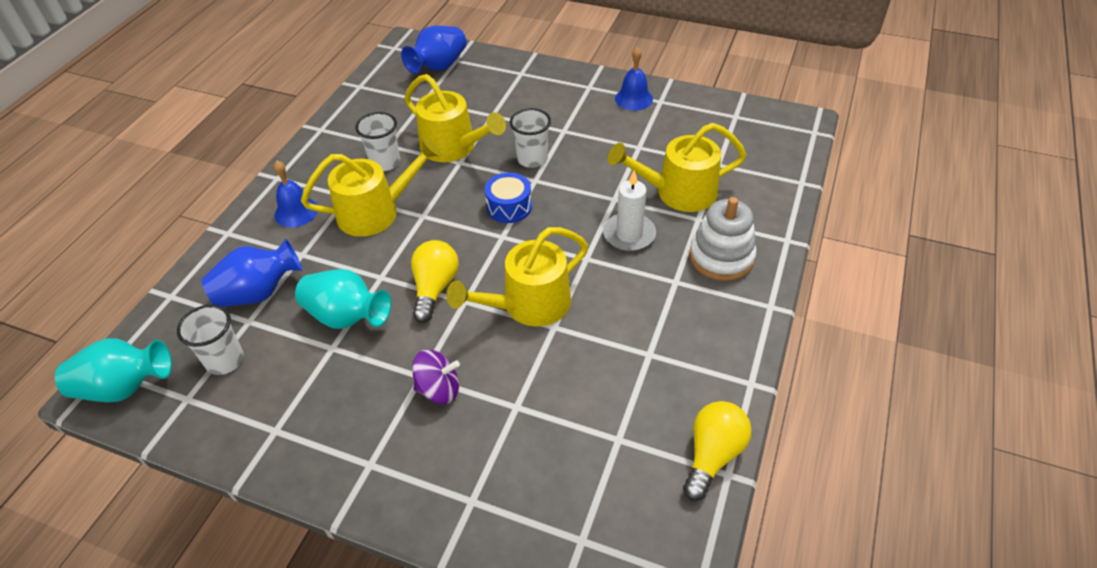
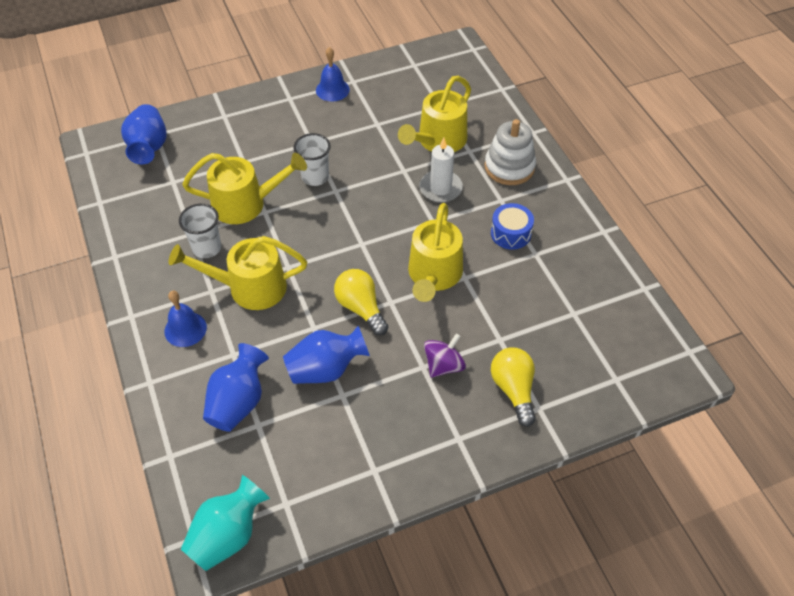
camera: 45 degrees left, 5 degrees up
(225, 360) = (278, 461): white cup -> none
(347, 317) = (326, 369): turquoise vase -> blue vase
(376, 212) = (249, 287): yellow watering can -> yellow watering can turned 120 degrees counterclockwise
(509, 207) = (341, 221): blue drum -> blue drum (510, 233)
(712, 455) = (627, 284): yellow light bulb -> yellow light bulb (513, 390)

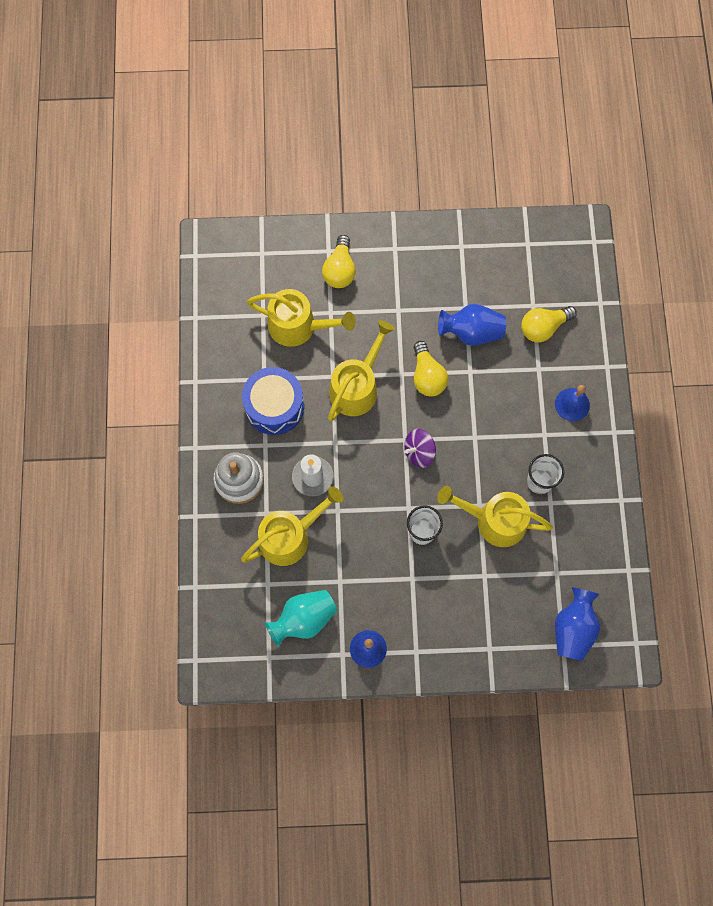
camera: 160 degrees left, 20 degrees up
(228, 535) = (570, 236): turquoise vase -> turquoise vase (304, 619)
(238, 402) = (543, 327): blue vase -> yellow light bulb
(249, 287) = (512, 427): yellow watering can -> yellow watering can (298, 326)
(443, 365) = (382, 306): purple spinning top -> purple spinning top (419, 452)
(510, 233) = (274, 406): blue drum -> blue drum, size x1.62

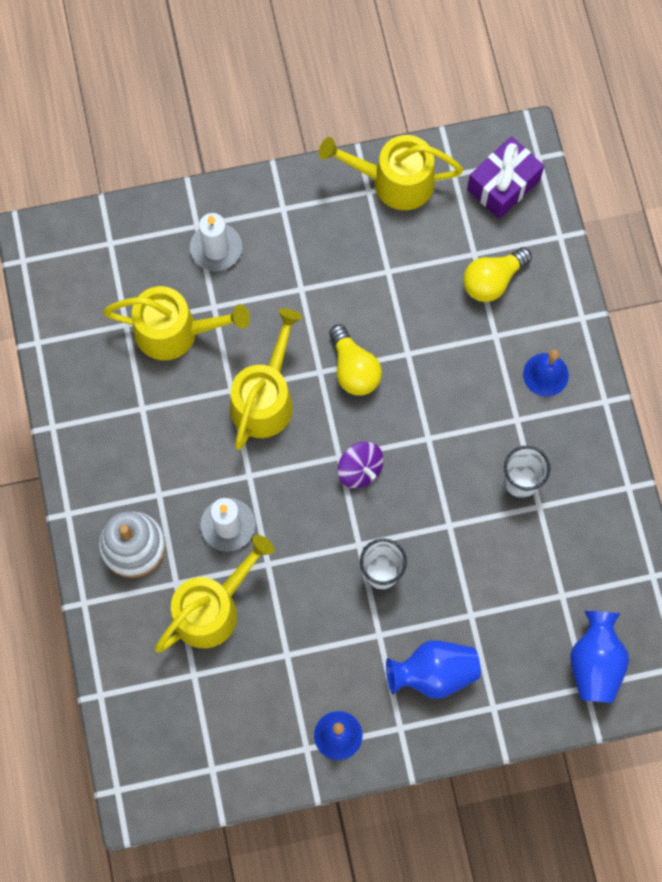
camera: 10 degrees left, 0 degrees up
(274, 406) = (162, 442): blue drum -> none
(304, 619) = (249, 712): turquoise vase -> none
(340, 270) = (216, 248): yellow light bulb -> white candle
(419, 452) = (360, 470): purple spinning top -> purple spinning top turned 90 degrees counterclockwise
(471, 332) = (401, 302): blue vase -> blue vase (433, 673)
(494, 521) = (472, 542): yellow watering can -> yellow watering can (394, 181)
(563, 257) = (503, 185): none -> purple gift

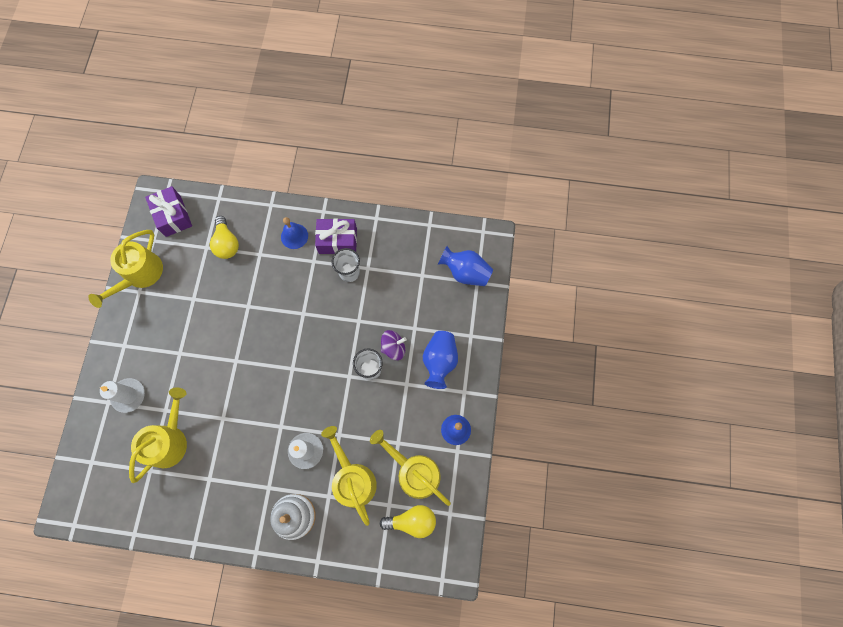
camera: 70 degrees left, 0 degrees up
(265, 398) = (237, 399): yellow watering can -> yellow watering can (414, 472)
(353, 369) = (243, 340): yellow light bulb -> yellow light bulb (412, 521)
(360, 470) = (305, 359): purple spinning top -> purple spinning top (393, 348)
(565, 443) = (338, 241): none -> purple gift

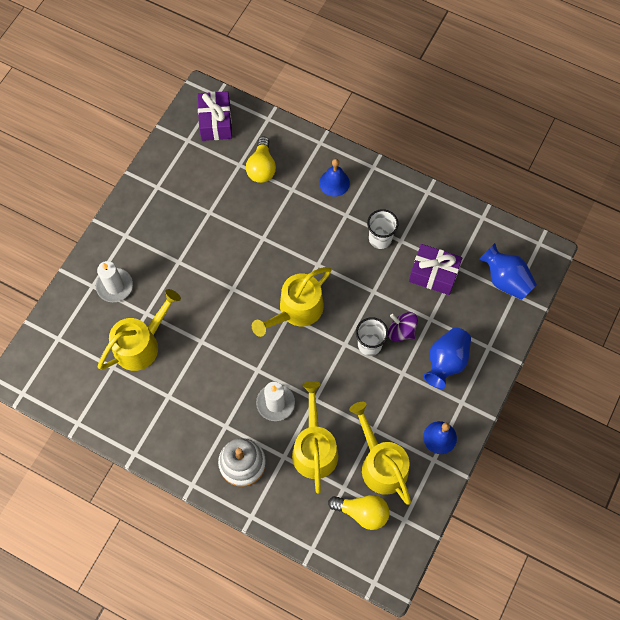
camera: 20 degrees right, 5 degrees down
(140, 275) = (164, 170): yellow watering can -> yellow watering can (296, 310)
(338, 241) = (378, 202): purple gift -> purple gift (433, 274)
(393, 348) = (401, 331): purple spinning top -> purple spinning top turned 150 degrees counterclockwise

